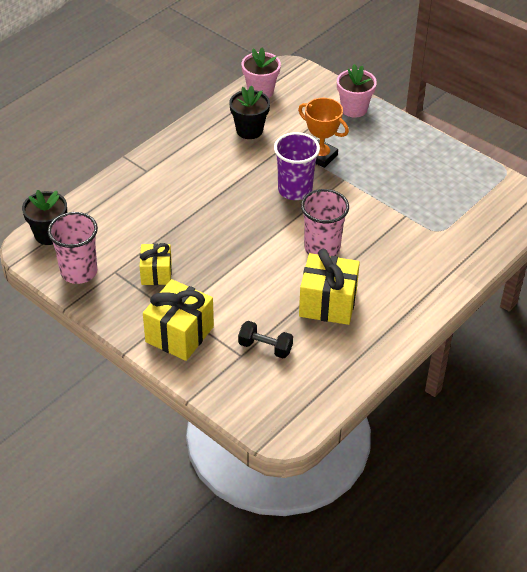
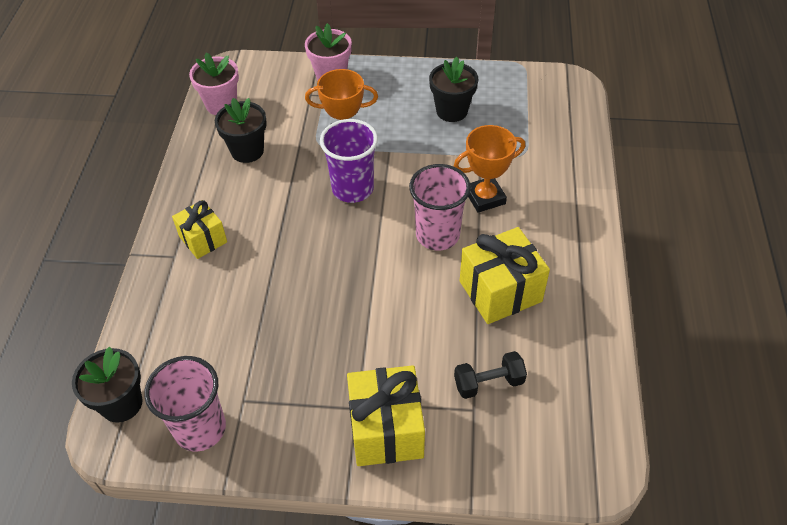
camera: 35 degrees left, 5 degrees up
(156, 273) = (293, 371): yellow gift -> yellow gift (203, 239)
(379, 243) = (485, 197): none -> orange trophy
(416, 176) = (451, 111): none -> black flower pot

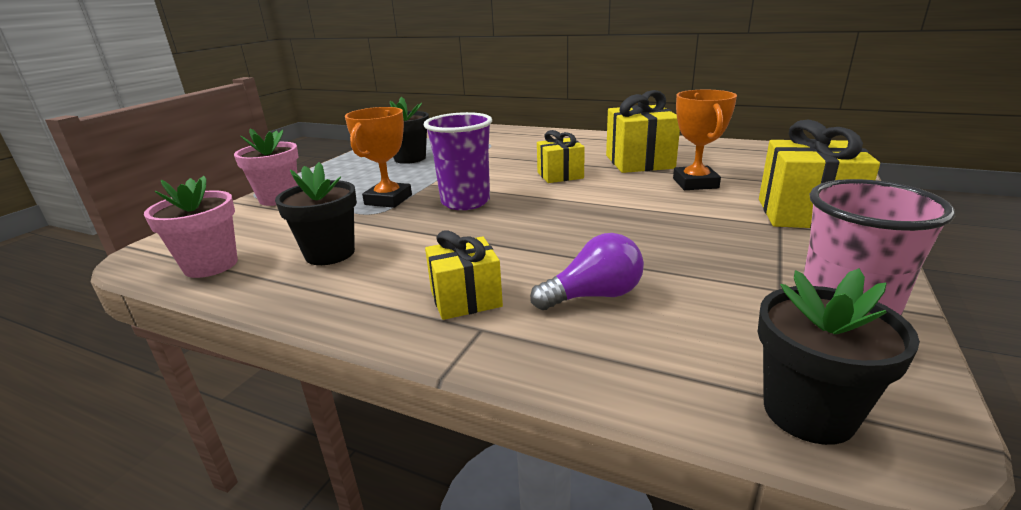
camera: 70 degrees left, 25 degrees down
(217, 300) = (593, 296): none -> purple light bulb
(437, 235) = (560, 175): pink cup -> yellow gift
(485, 197) = (528, 157): orange trophy -> orange trophy (695, 183)
(488, 383) = (741, 173): black dumbbell -> none

